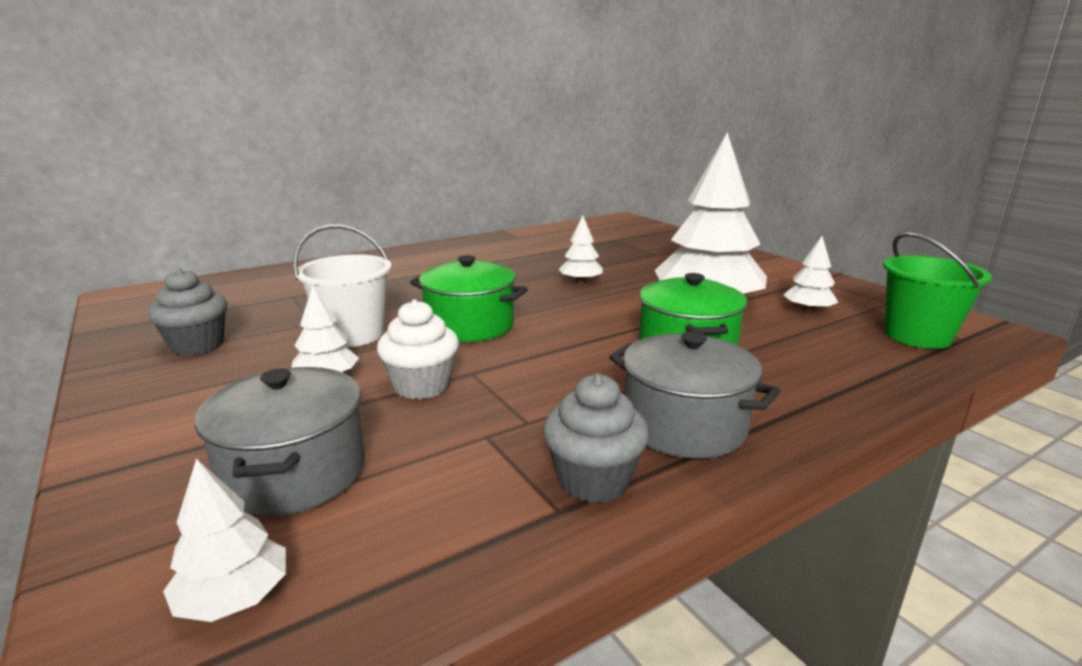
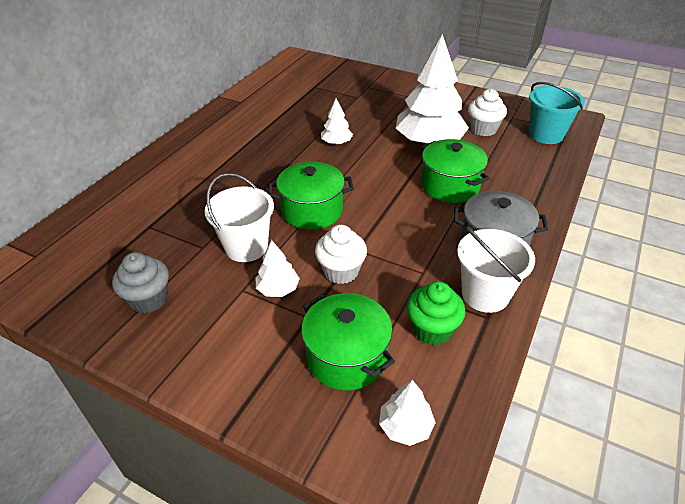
camera: 30 degrees left, 20 degrees up
(294, 473) = (346, 357): grey pot -> green pot
(451, 490) = (432, 329): none -> green cupcake
(593, 480) = (485, 294): grey cupcake -> white bucket
(808, 310) = (483, 129): white tree -> white cupcake
(917, 336) = (546, 135): green bucket -> turquoise bucket

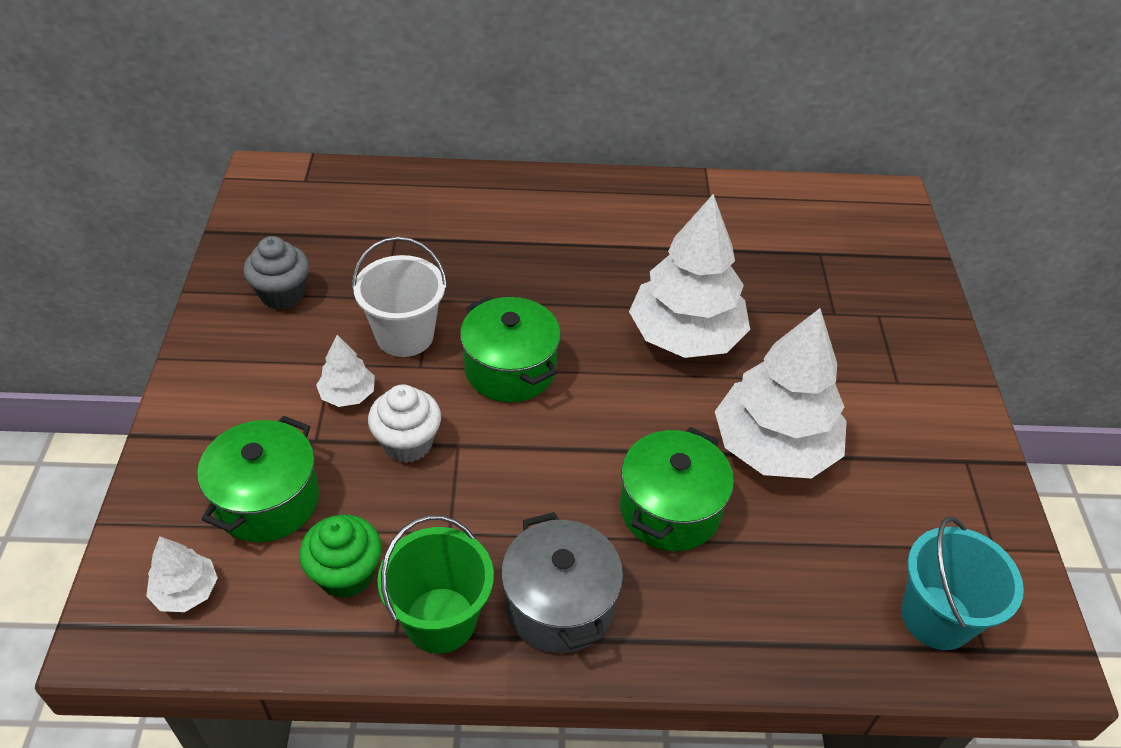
camera: 60 degrees right, 5 degrees up
(336, 142) = (685, 336): white tree -> white tree, size x2.20
(483, 129) = (874, 513): white cupcake -> none
(485, 294) = (440, 620): white bucket -> green bucket

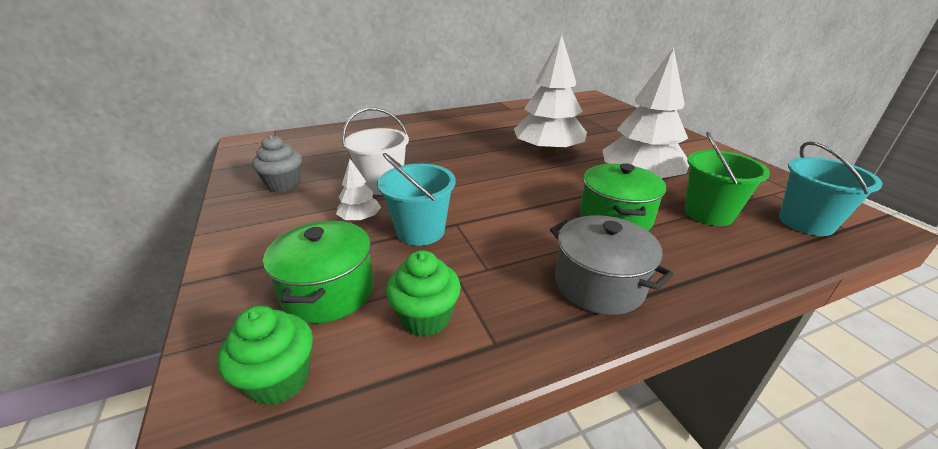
camera: 20 degrees left, 15 degrees down
(186, 591) = (279, 380): white tree -> green cupcake
(407, 443) = (420, 231): white cupcake -> turquoise bucket
(440, 620) = (523, 322): green bucket -> green bucket (708, 213)
(510, 369) = (461, 184): green pot -> none

